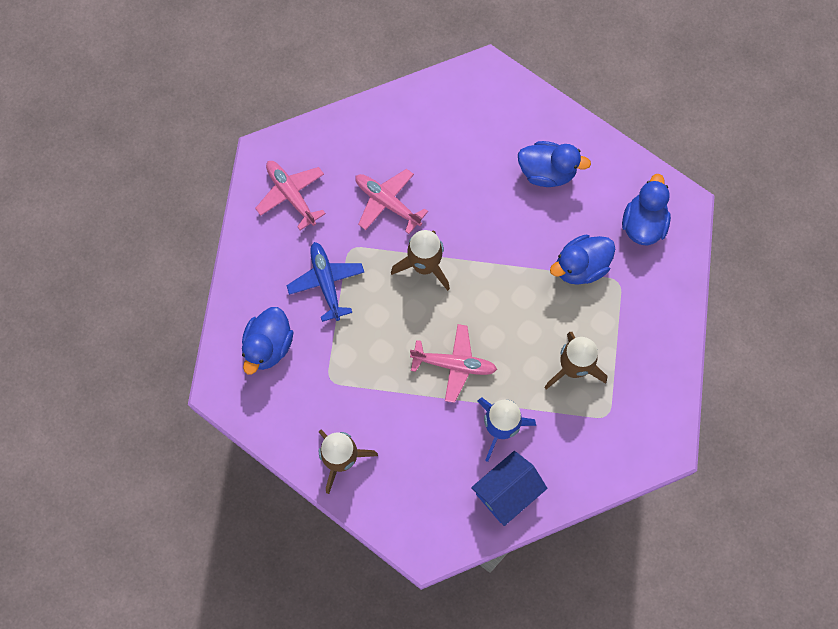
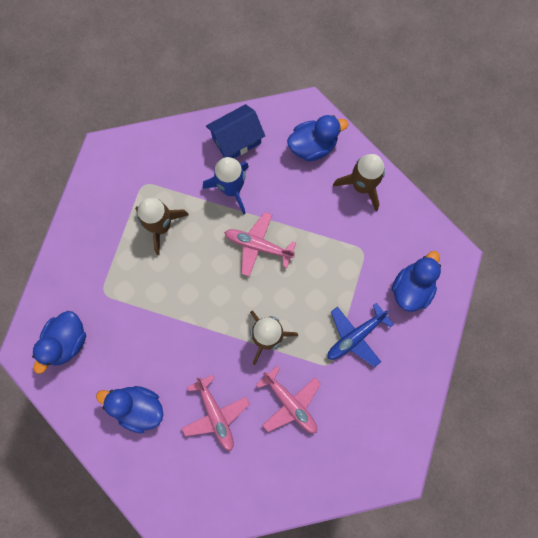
camera: 170 degrees left, 5 degrees up
(291, 195) = (377, 426): pink plane -> pink plane (215, 414)
(326, 282) = (355, 336): blue plane -> blue plane turned 60 degrees clockwise
(580, 267) = (132, 311): blue duck -> blue duck (313, 146)

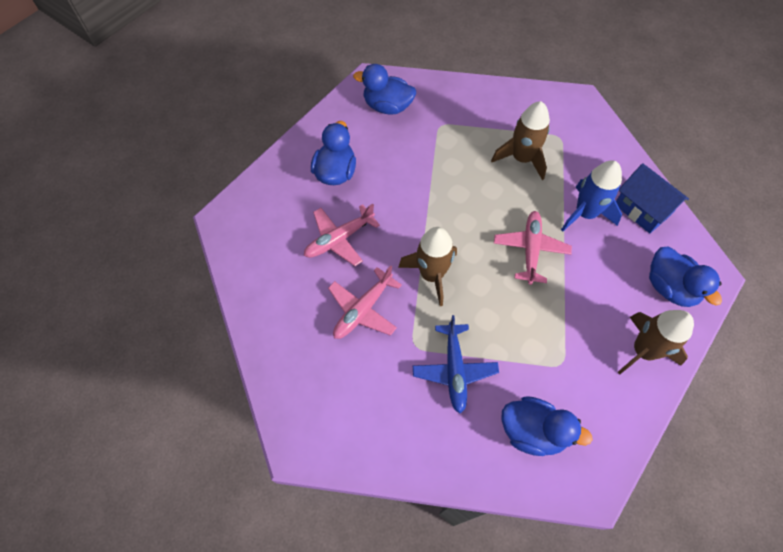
camera: 80 degrees right, 15 degrees down
(355, 336) = (454, 370): blue plane -> blue plane turned 135 degrees counterclockwise

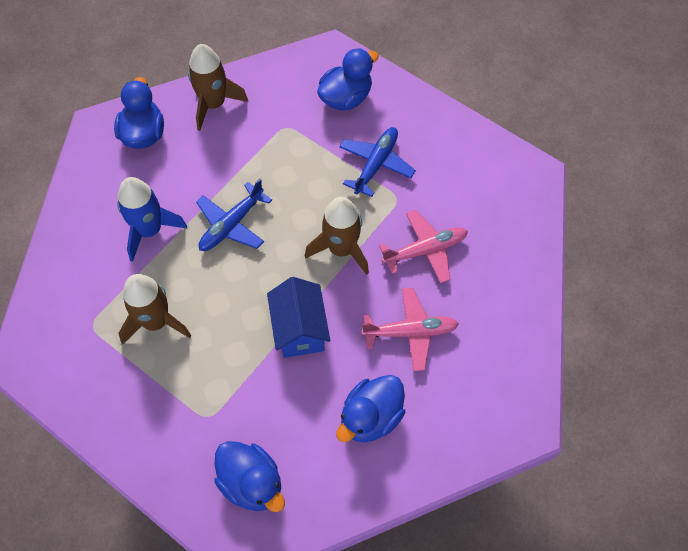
camera: 150 degrees left, 0 degrees up
(530, 249) = (231, 225): pink plane -> blue plane
(532, 431) = (346, 98): blue duck -> blue duck turned 90 degrees clockwise
(642, 209) = (94, 206): blue house -> blue house (299, 329)

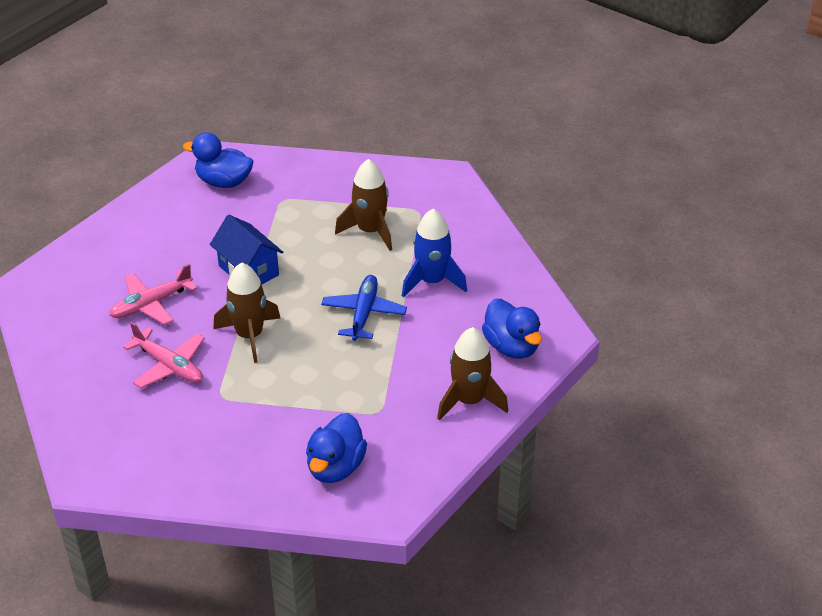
camera: 150 degrees right, 20 degrees down
(371, 417) = (155, 244): blue duck -> none
(376, 164) = (261, 417): blue plane -> none
(425, 250) = (169, 366): pink plane -> pink plane turned 90 degrees counterclockwise

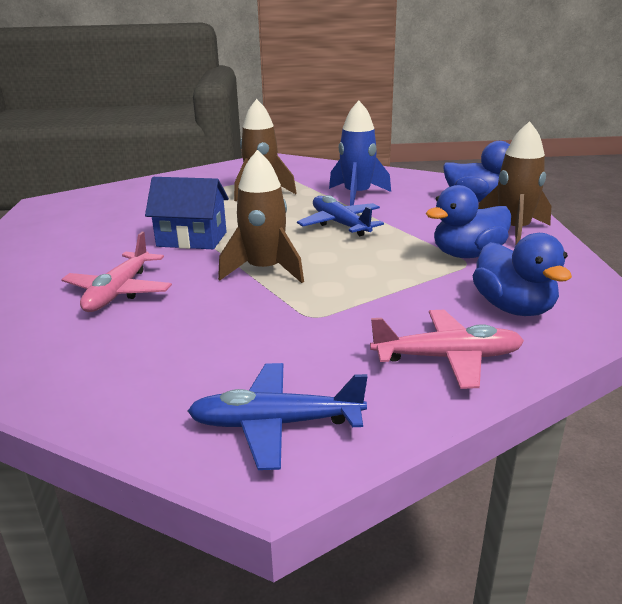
camera: 40 degrees left, 15 degrees down
(115, 456) = (275, 424): none -> blue plane
(169, 366) = (214, 321): pink plane -> pink plane (447, 358)
(224, 182) = (82, 209): blue duck -> blue duck (467, 254)

